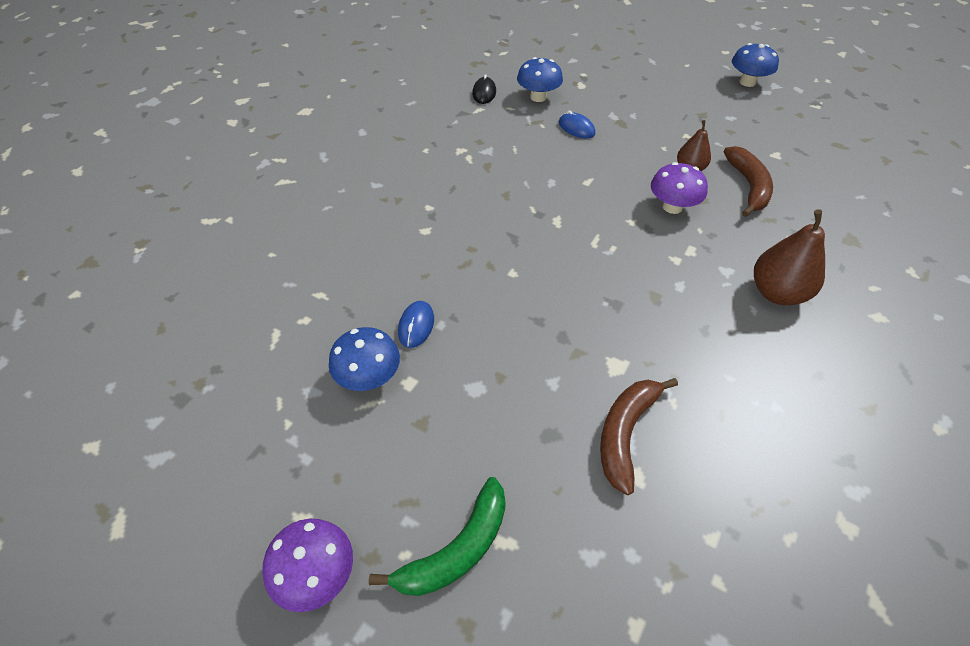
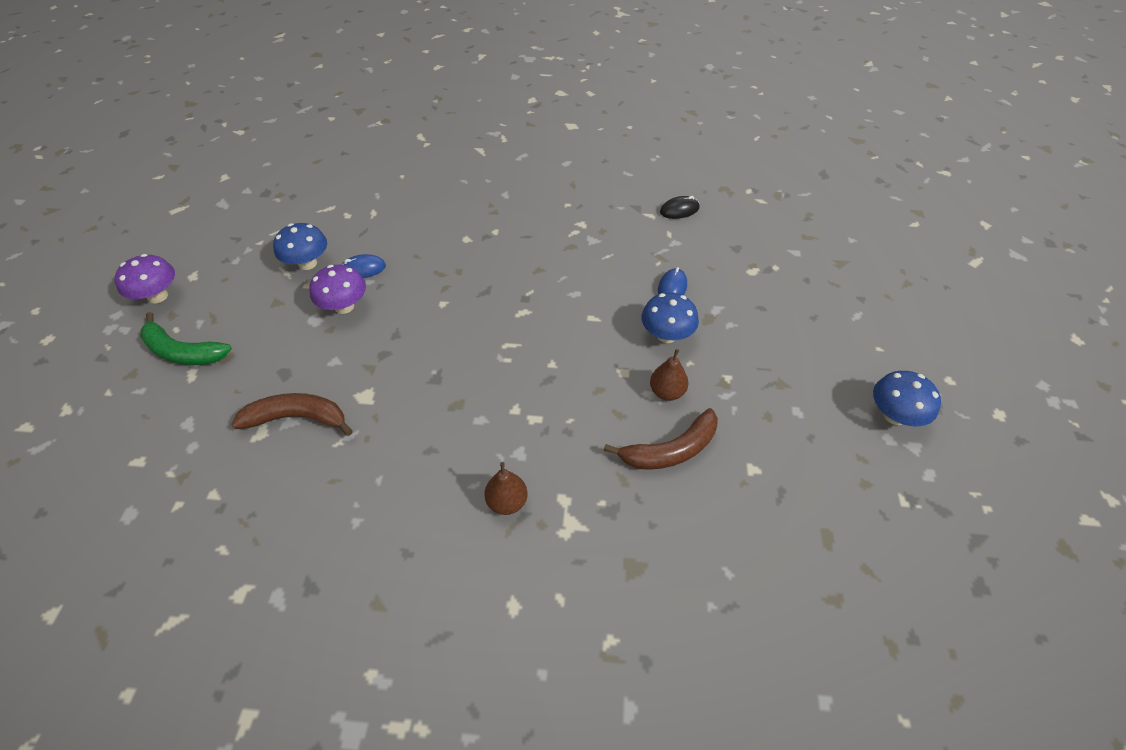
camera: 65 degrees right, 0 degrees up
(538, 97) = (703, 247): blue mushroom -> blue mushroom (666, 335)
(672, 207) = (593, 390): purple mushroom -> purple mushroom (344, 306)
(777, 293) = (507, 502): brown pear -> brown pear, size x0.61

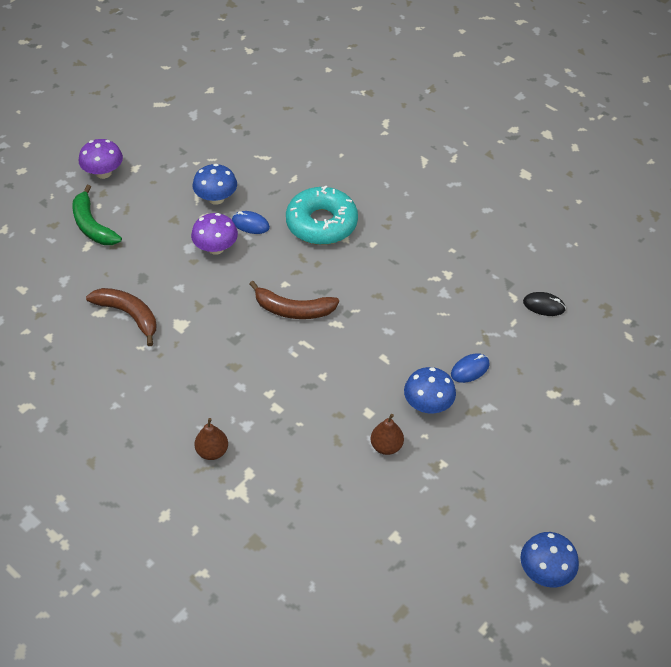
camera: 35 degrees right, 0 degrees up
(433, 237) = (321, 223): none -> turquoise donut
(670, 450) = (349, 487): brown banana -> brown banana (293, 310)

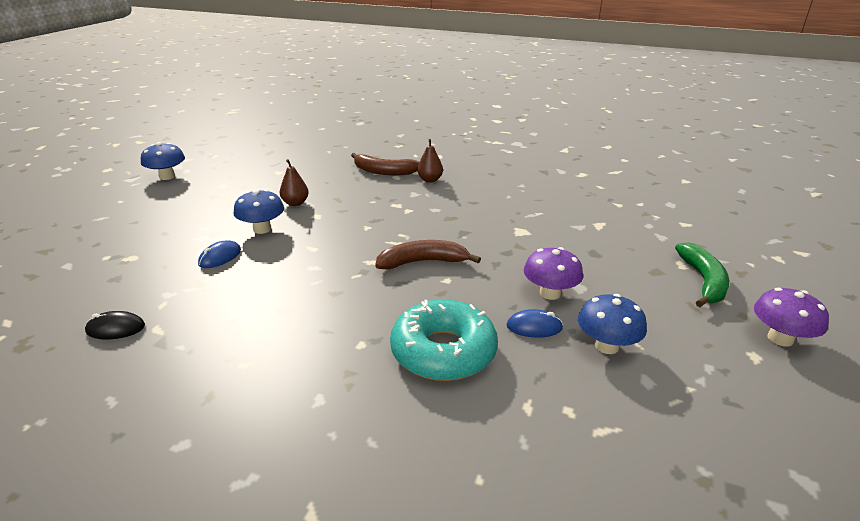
camera: 160 degrees right, 20 degrees down
(92, 225) = (703, 281): green banana -> green banana turned 60 degrees clockwise
(129, 315) = (572, 227): brown banana -> brown banana (383, 171)

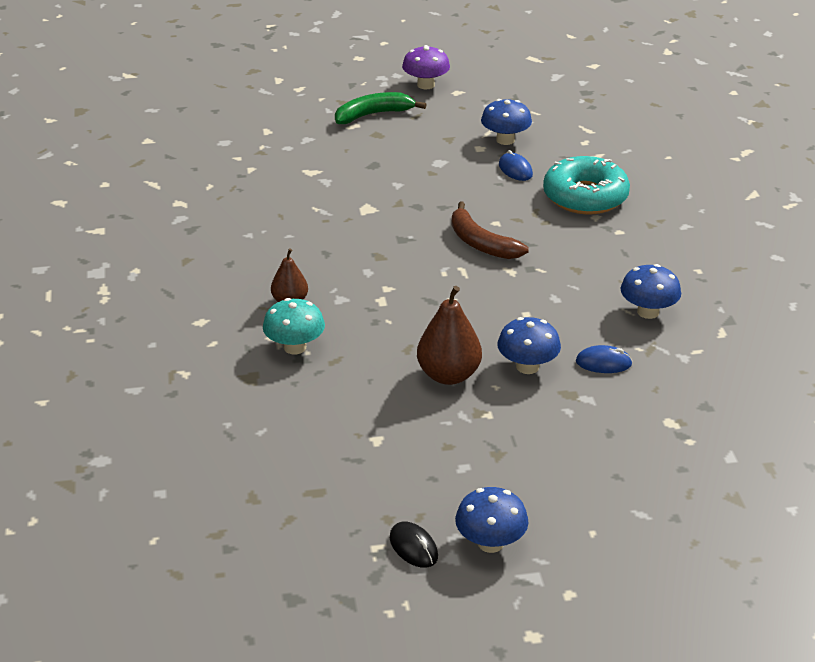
camera: 120 degrees left, 5 degrees up
(115, 329) = (748, 354): black mouse -> black mouse (413, 547)
(236, 303) = (648, 312): none -> blue mushroom
(295, 203) = (448, 375): brown pear -> brown pear, size x1.63
(383, 171) = (295, 347): brown banana -> turquoise mushroom
(550, 293) = (462, 172): purple mushroom -> none

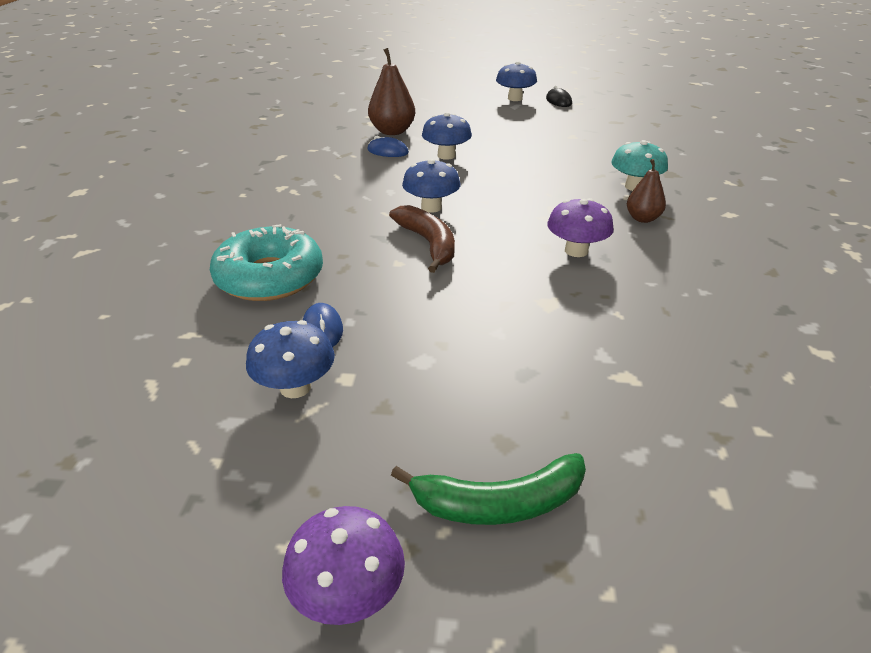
camera: 165 degrees left, 0 degrees up
(351, 255) = (576, 251): none -> purple mushroom
(448, 375) = (509, 158): brown pear -> brown pear (392, 131)
(648, 312) = (321, 173): blue mushroom -> blue mushroom (431, 207)

